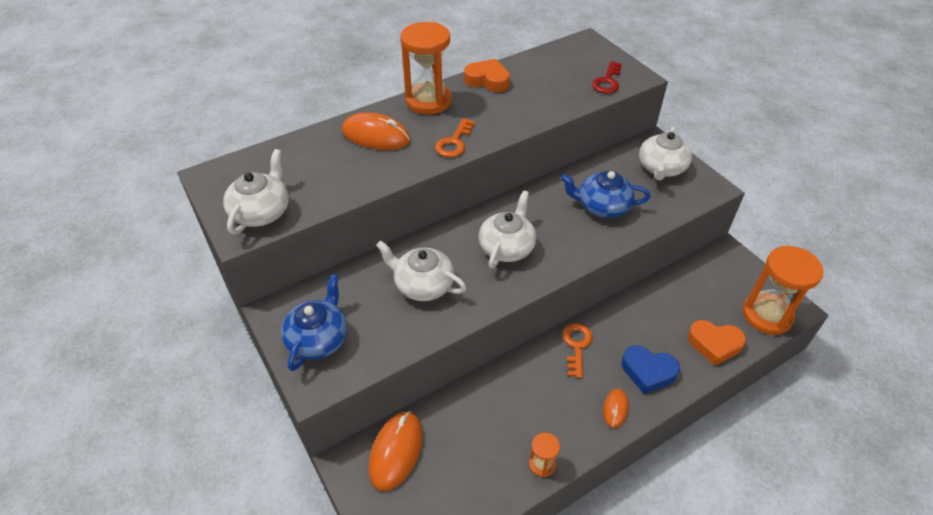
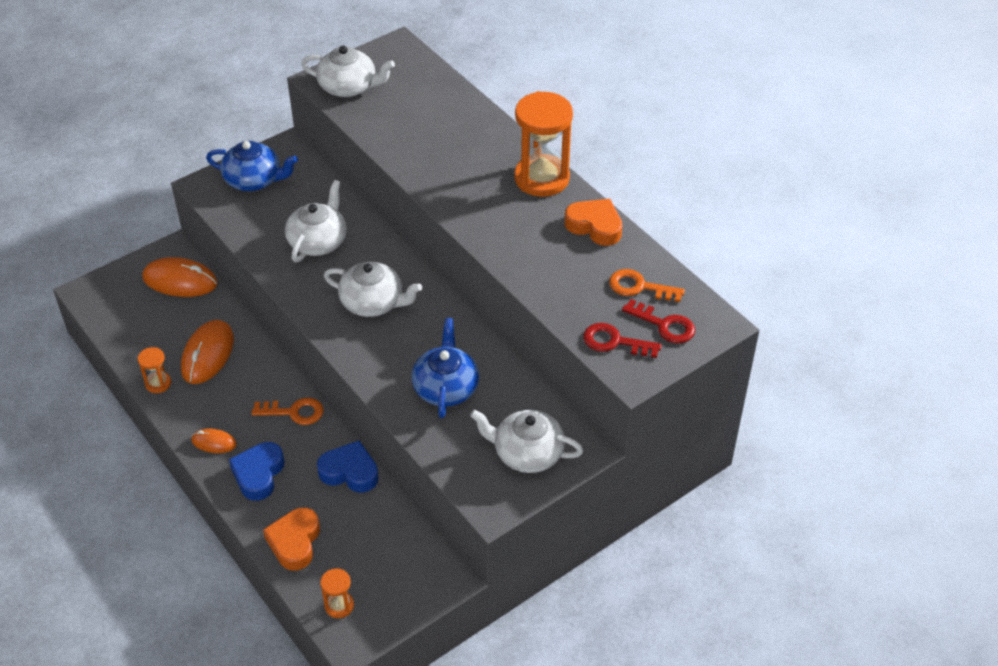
camera: 85 degrees right, 0 degrees up
(376, 136) = (471, 145): orange mouse -> orange mouse (207, 354)
(454, 142) = (465, 205): orange key -> orange key (639, 287)
(487, 80) = (595, 226): orange heart -> orange heart turned 75 degrees counterclockwise
(590, 60) = (664, 325): none -> red key
(638, 307) = (350, 472): none -> blue heart
(766, 315) = (339, 605): orange hourglass -> orange hourglass, size x0.47

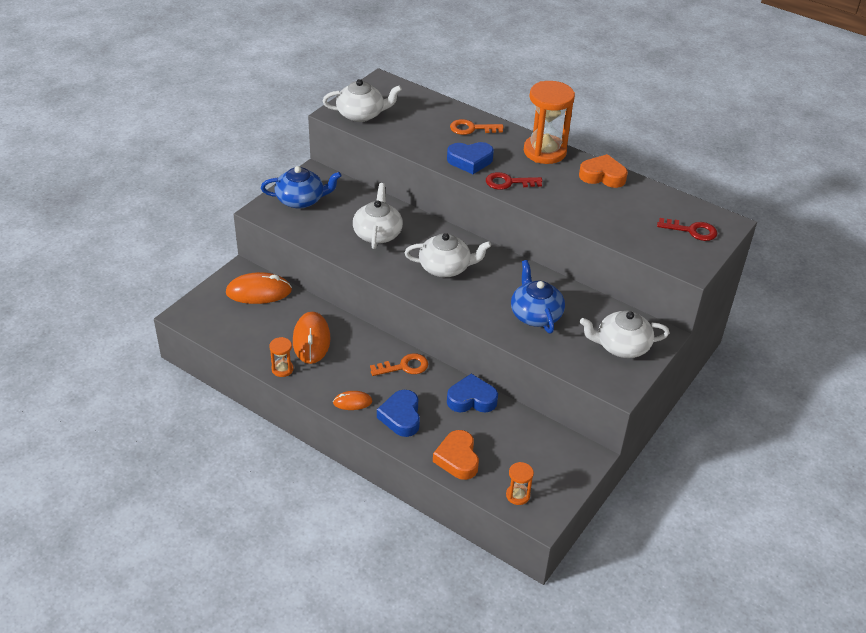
camera: 20 degrees left, 5 degrees down
(442, 174) = (470, 161): none -> blue heart
(614, 342) = (664, 248): red key -> red key (508, 182)
(639, 287) = (659, 209): orange key -> orange key (471, 129)

